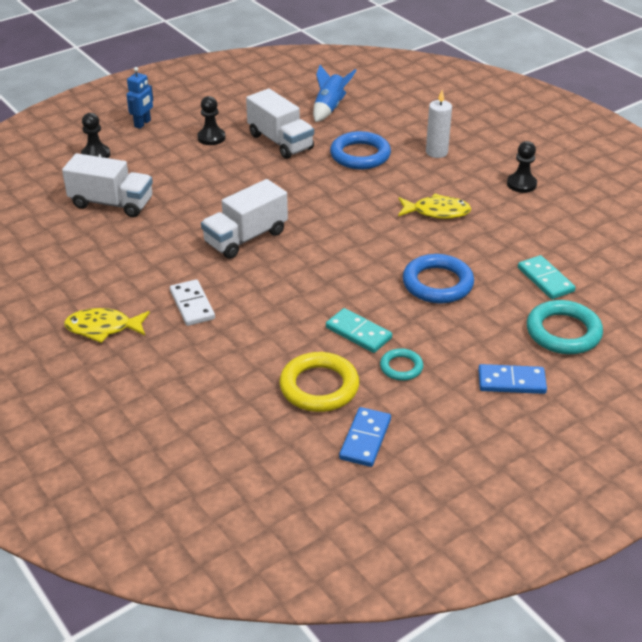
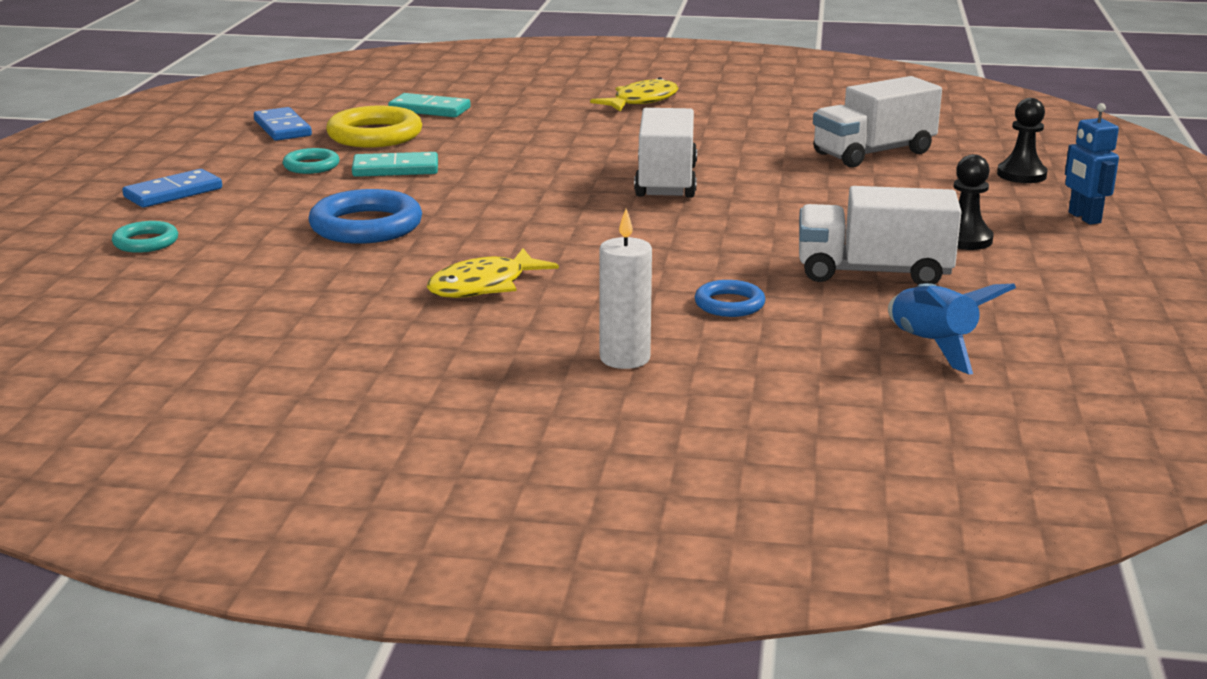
camera: 135 degrees right, 15 degrees down
(192, 305) = (600, 132): white domino -> none
(360, 155) = (729, 304): blue ring -> blue ring, size x0.56
(521, 184) = (405, 372): black pawn -> none
(545, 279) = (221, 276): turquoise domino -> turquoise domino (429, 109)
(563, 332) = (146, 242): turquoise ring -> turquoise ring, size x0.56

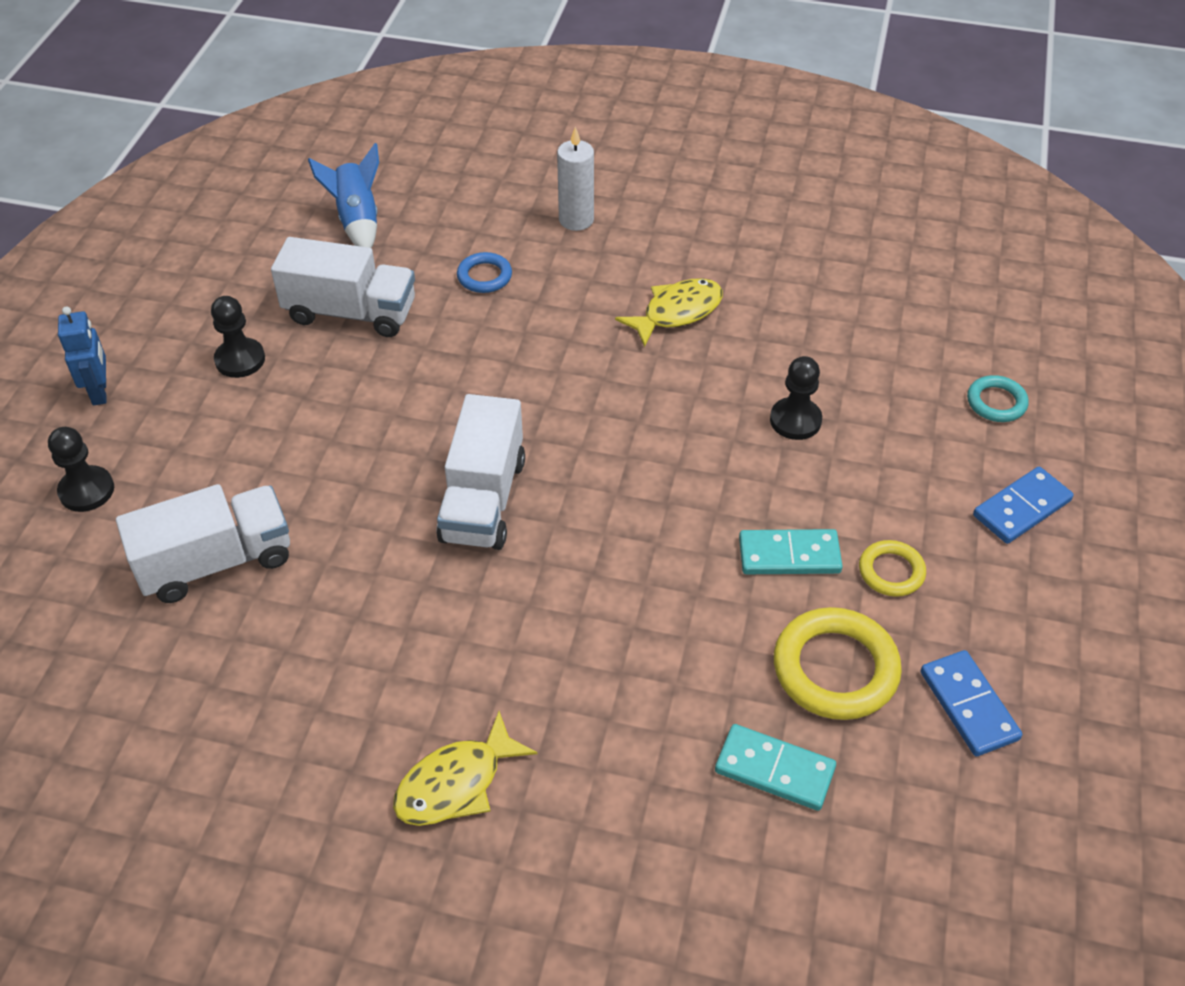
camera: 175 degrees left, 25 degrees up
(311, 166) = (891, 571): turquoise ring -> yellow ring
(366, 226) = (795, 420): blue ring -> black pawn

